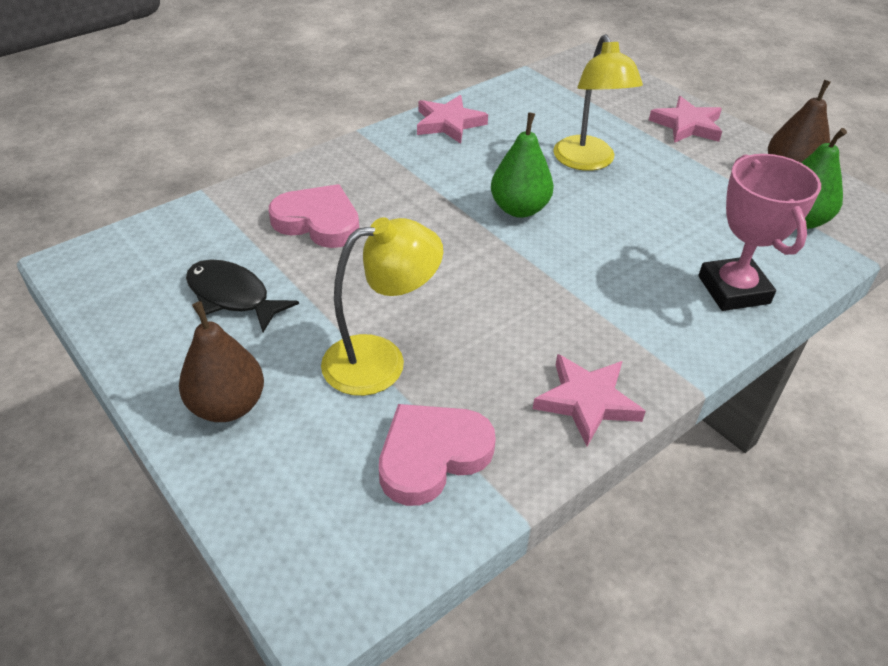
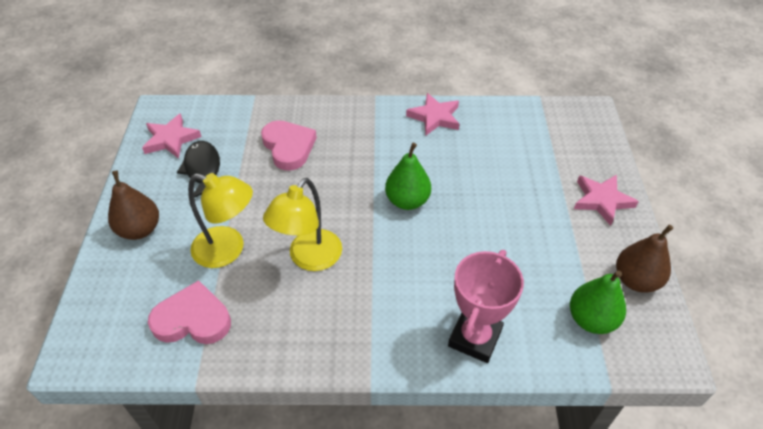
camera: 40 degrees right, 5 degrees up
(587, 162) = (492, 191): yellow lamp -> yellow lamp (309, 258)
(587, 401) = (299, 345): pink star -> pink star (171, 139)

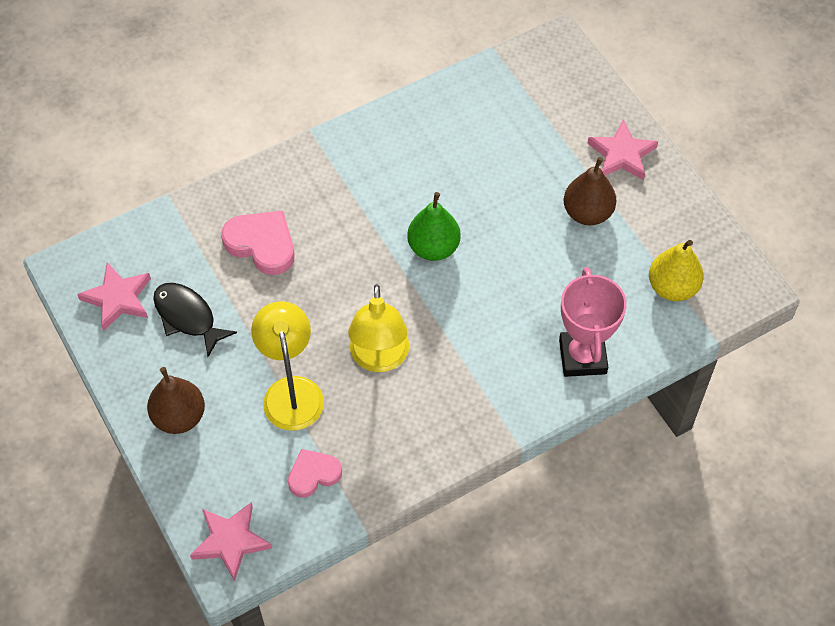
camera: 30 degrees left, 10 degrees up
(193, 319) = (313, 474): pink heart -> pink heart, size x0.65
(228, 250) = (291, 391): yellow lamp -> yellow lamp turned 90 degrees counterclockwise
(435, 117) = (396, 129): pink star -> pink star (231, 541)
(591, 319) = (672, 287): green pear -> yellow pear
(636, 280) = (692, 228): brown pear -> brown pear (587, 213)

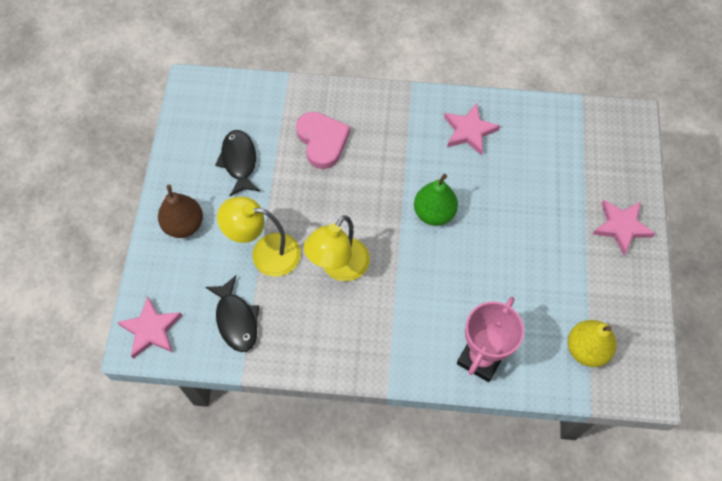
camera: 35 degrees right, 5 degrees up
(118, 298) = (207, 123): pink star -> pink star (469, 131)
(291, 391) = (265, 253): yellow lamp -> yellow lamp turned 105 degrees counterclockwise
(313, 474) = (236, 320): pink heart -> black fish
(587, 213) = (563, 254): brown pear -> none

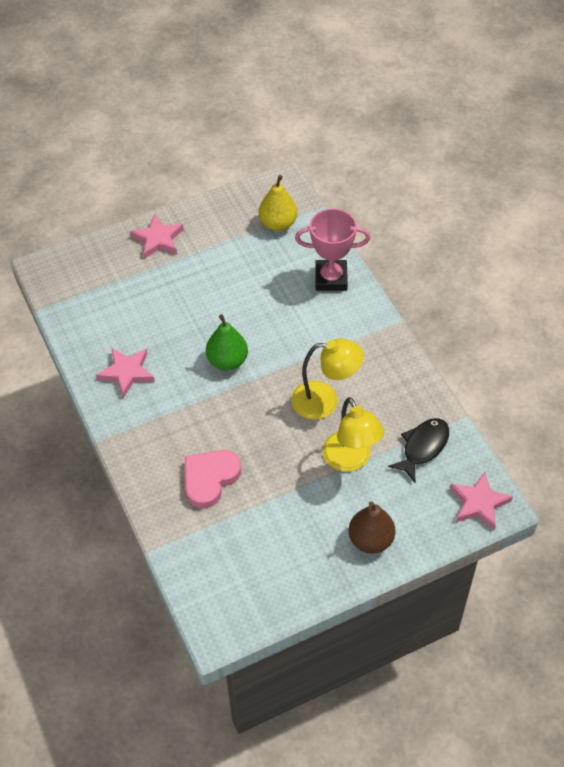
camera: 120 degrees left, 10 degrees down
(239, 161) = (276, 534): black fish -> none

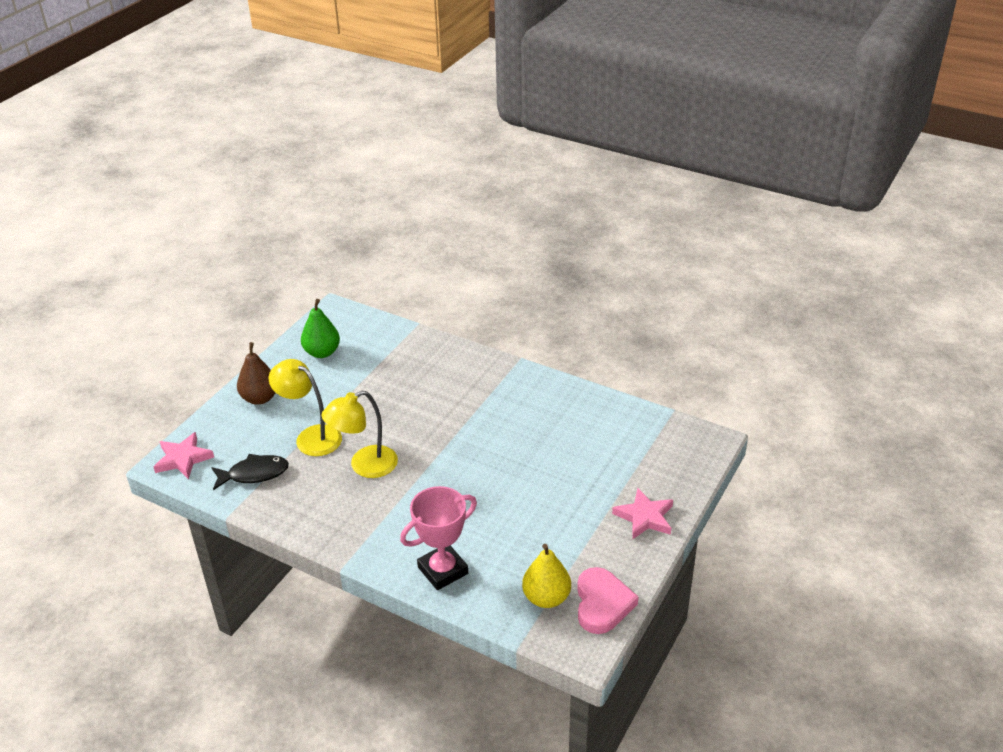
camera: 145 degrees right, 15 degrees down
(126, 373) = (548, 405): pink star -> none
(210, 479) = (413, 376): pink heart -> pink heart (602, 604)
(227, 361) = (475, 453): green pear -> green pear (322, 352)
(423, 447) = (254, 474): black fish -> black fish turned 105 degrees counterclockwise

